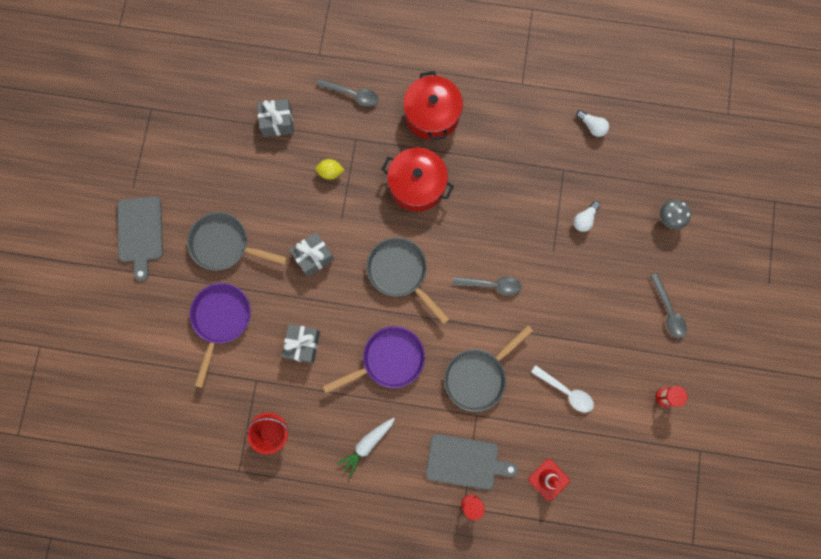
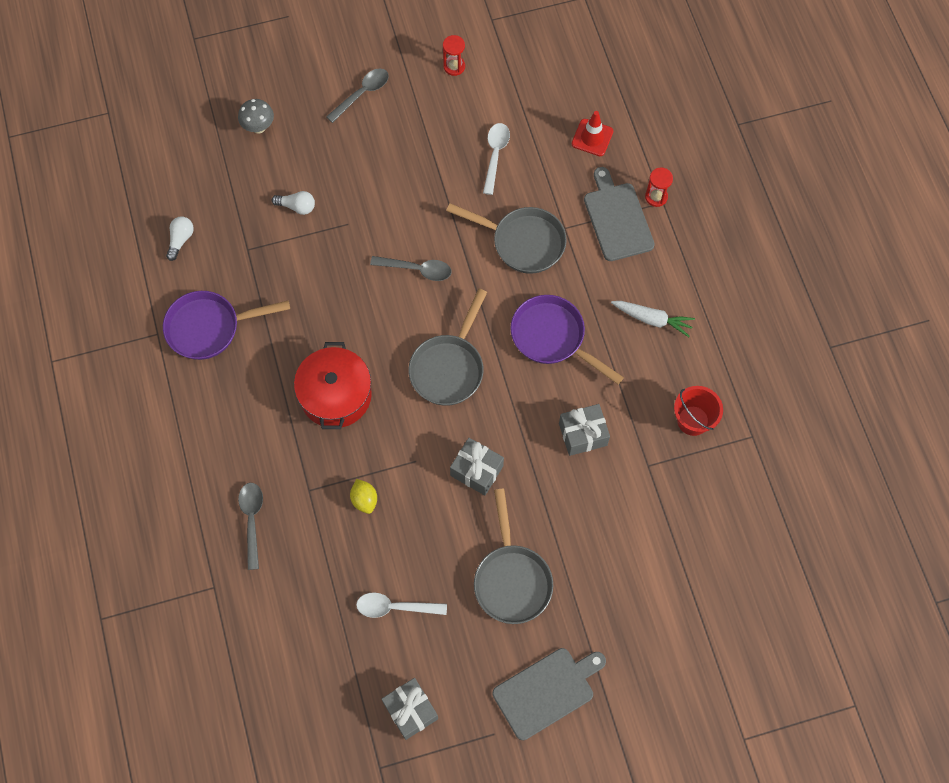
camera: 115 degrees left, 10 degrees down
(221, 320) = (602, 539): purple pan -> purple pan (209, 328)
(246, 161) = (395, 607): none -> white spoon
(277, 122) = (327, 594): grey gift -> grey gift (410, 710)
(432, 114) = (239, 416): red pot -> none
(491, 285) = (417, 269): grey spoon -> grey spoon turned 120 degrees clockwise

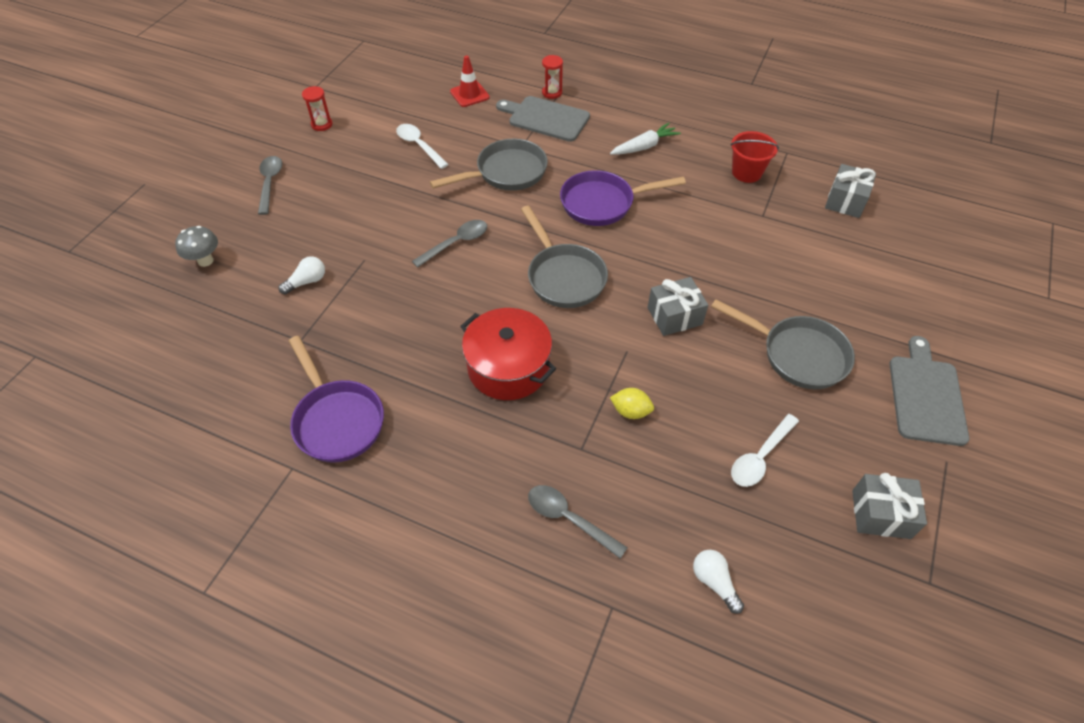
camera: 50 degrees left, 15 degrees down
(181, 240) = (227, 384): white light bulb -> white light bulb (714, 582)
(209, 328) = (337, 420): purple pan -> purple pan turned 60 degrees counterclockwise
(583, 434) = (702, 235): grey gift -> grey gift (845, 201)

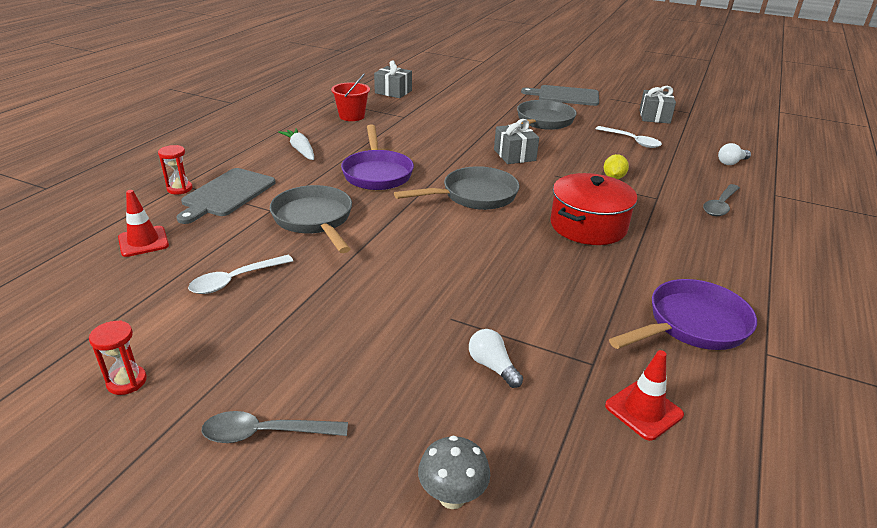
camera: 90 degrees left, 20 degrees down
(247, 363) = (643, 410): none -> red traffic cone
(456, 243) = (426, 252): grey spoon -> none

